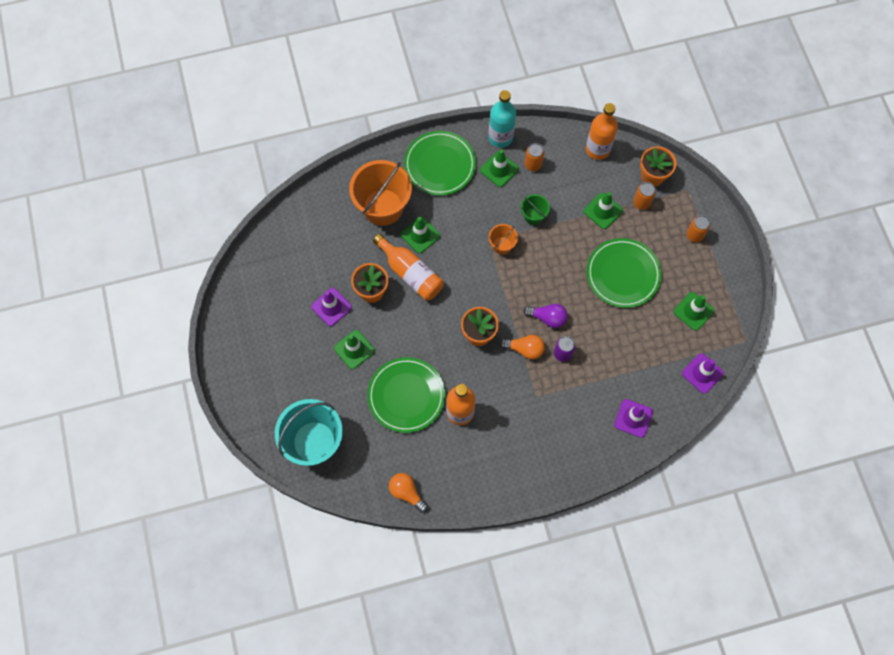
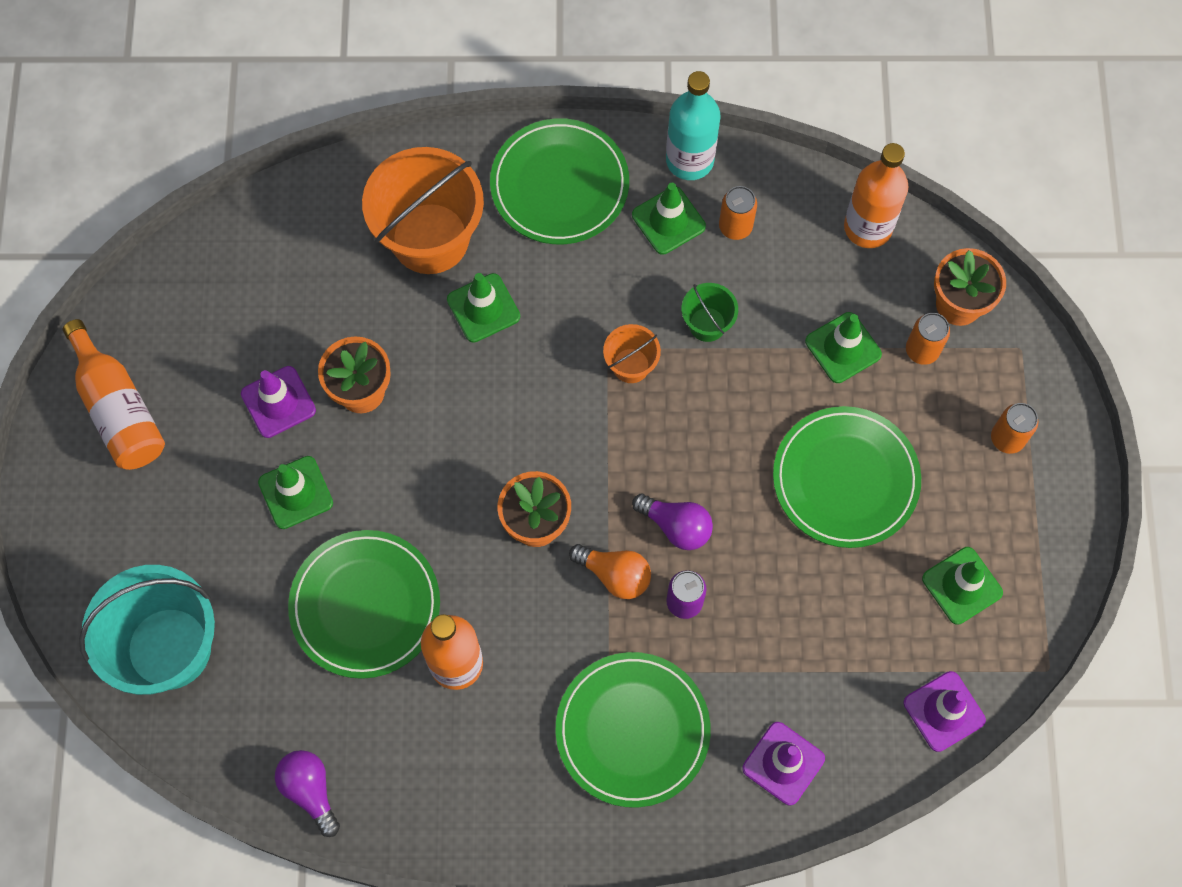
camera: 15 degrees right, 0 degrees up
(407, 492) = (310, 791): orange light bulb -> purple light bulb
(411, 273) = (444, 376): orange bottle -> orange bottle (119, 409)
(556, 422) = (632, 730): none -> green plate

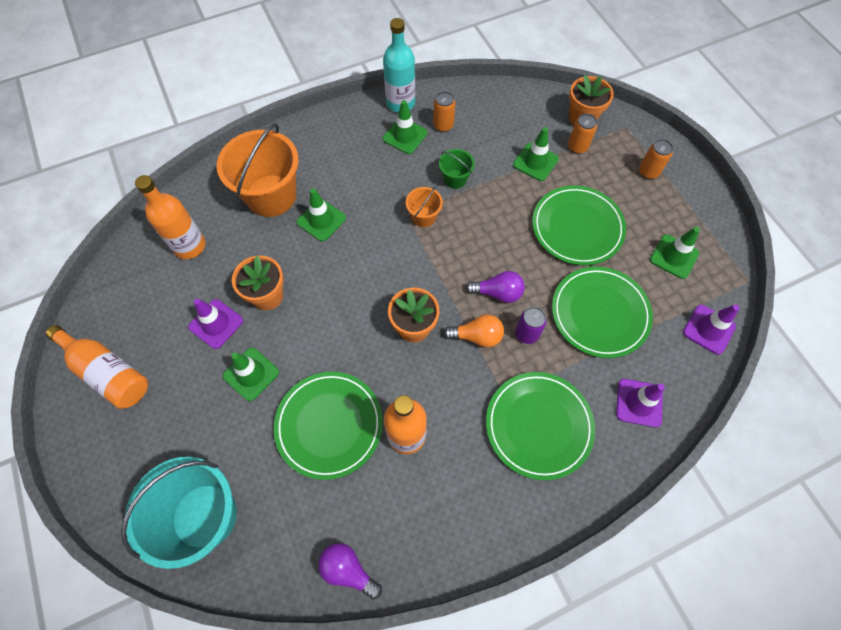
camera: 25 degrees left, 5 degrees down
(559, 185) = (334, 141): green plate -> green plate (600, 313)
(868, 227) = (513, 100): orange bottle -> orange bottle (189, 246)

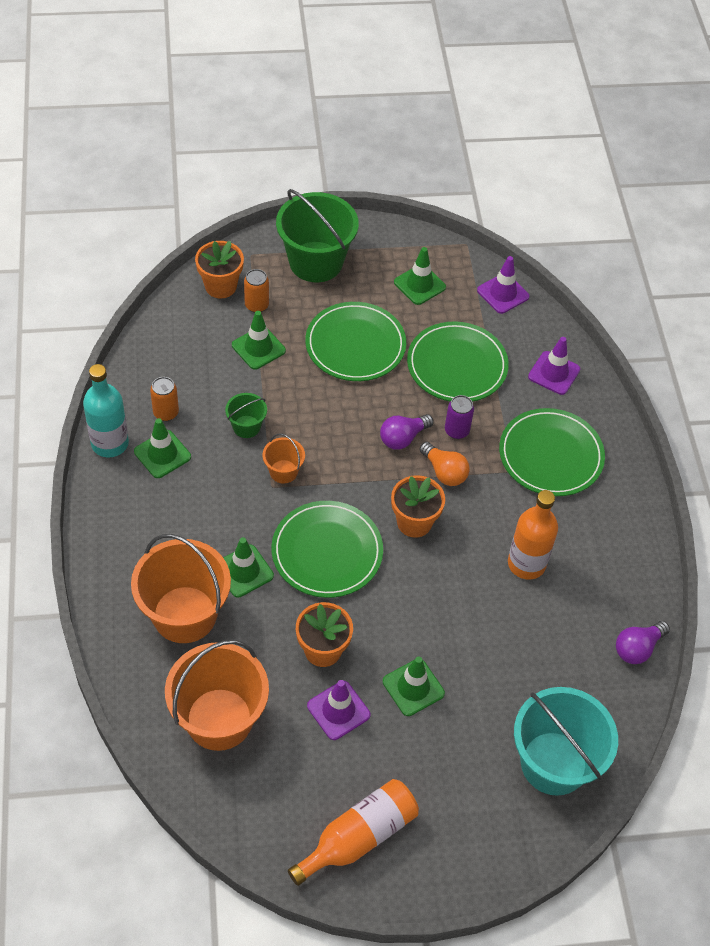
camera: 75 degrees left, 10 degrees down
(189, 246) = (219, 719): orange bottle -> orange bucket
(329, 425) = (494, 628): green plate -> green plate (327, 552)
(477, 336) = (444, 472): orange light bulb -> orange light bulb turned 120 degrees clockwise
(497, 293) = (403, 438): purple light bulb -> purple light bulb turned 150 degrees counterclockwise
(648, 172) = (316, 262): orange can -> green bucket

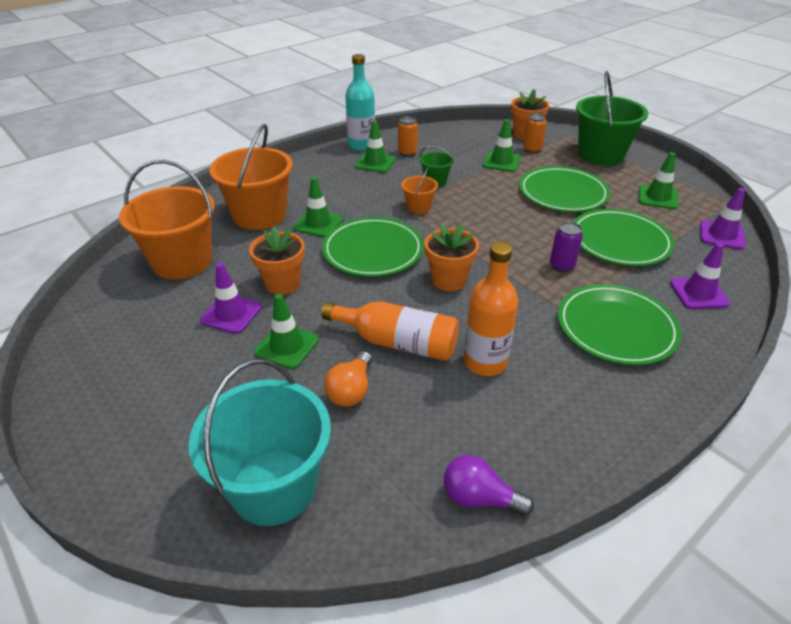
camera: 60 degrees right, 15 degrees down
(358, 837) = (108, 377): orange bottle -> orange bottle (397, 342)
(403, 438) = (517, 243): purple light bulb -> none
(444, 472) = (515, 275): orange light bulb -> orange light bulb (351, 390)

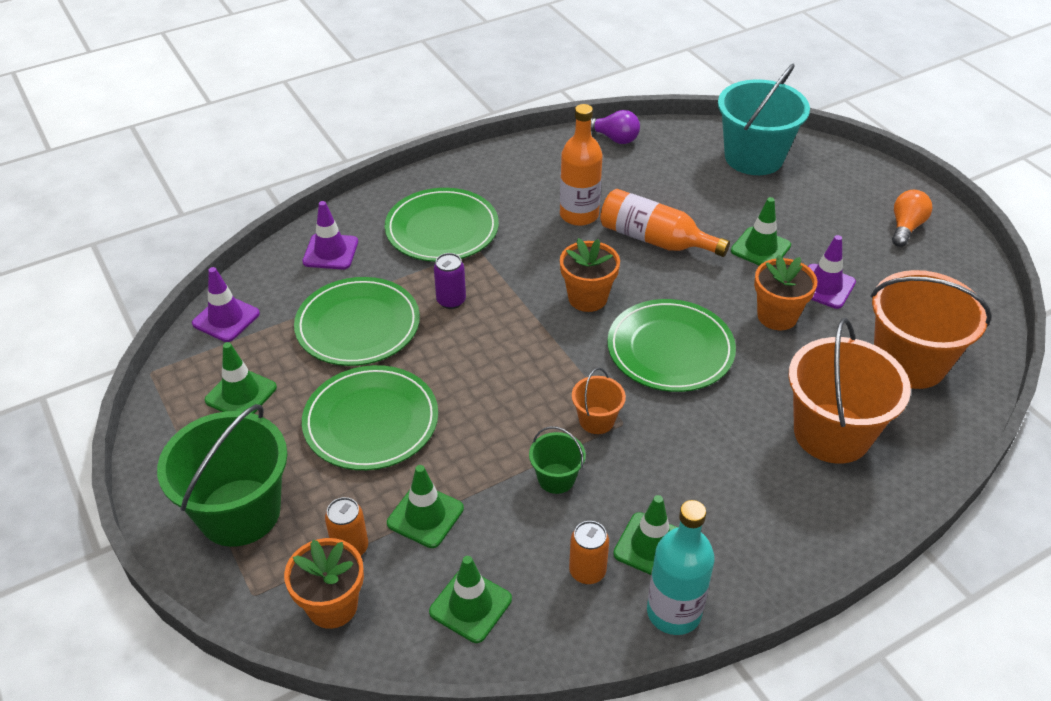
camera: 170 degrees left, 5 degrees up
(318, 224) = (743, 405): green traffic cone -> green traffic cone (470, 605)
(351, 390) = (699, 207): orange light bulb -> orange light bulb (905, 227)

